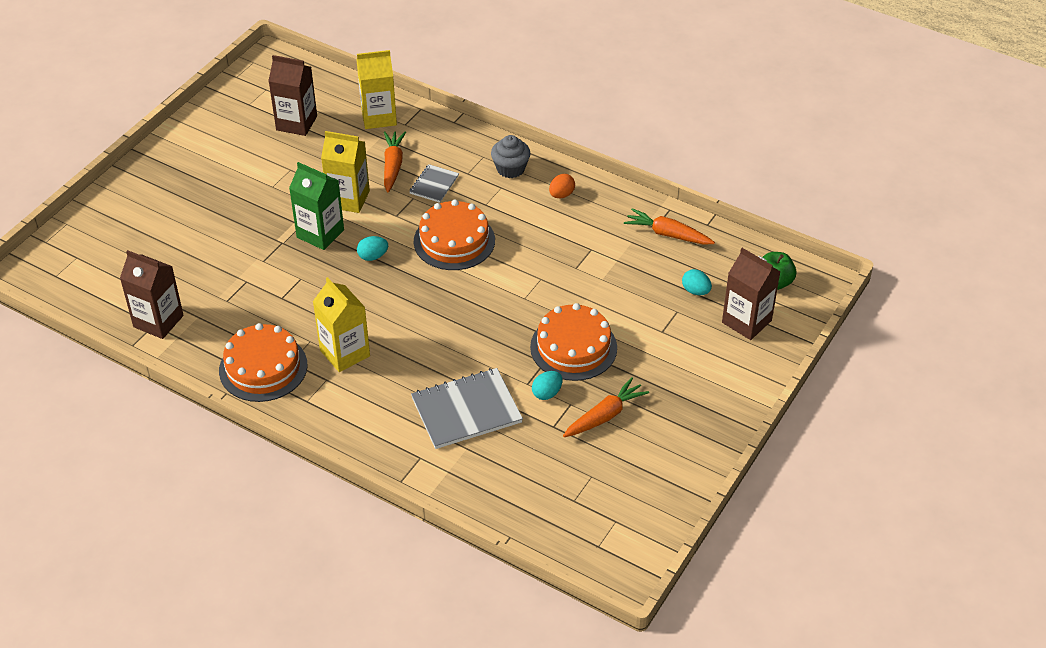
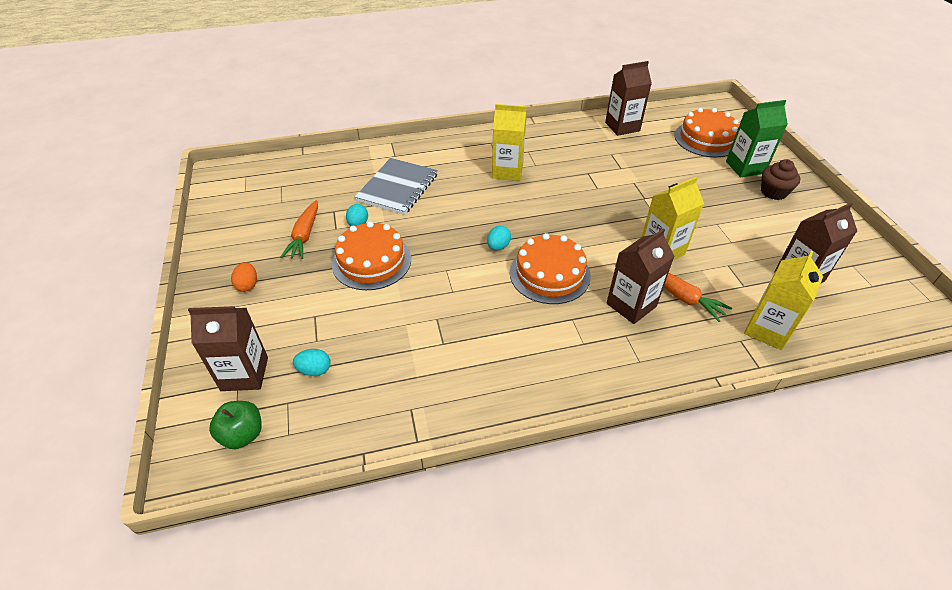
camera: 135 degrees right, 0 degrees up
(181, 174) = (773, 192): none -> brown cupcake
(263, 367) = (536, 141): orange cake -> orange cake (706, 139)
(320, 234) = (635, 217): green carton -> green carton (745, 167)
(373, 256) = (581, 227): turquoise egg -> turquoise egg (498, 246)
(434, 184) = (631, 305): grey notebook -> brown carton
(510, 169) = (602, 367): grey cupcake -> none
(561, 195) = (528, 376): orange egg -> orange egg (247, 285)
(667, 234) = (392, 410): orange carrot -> none

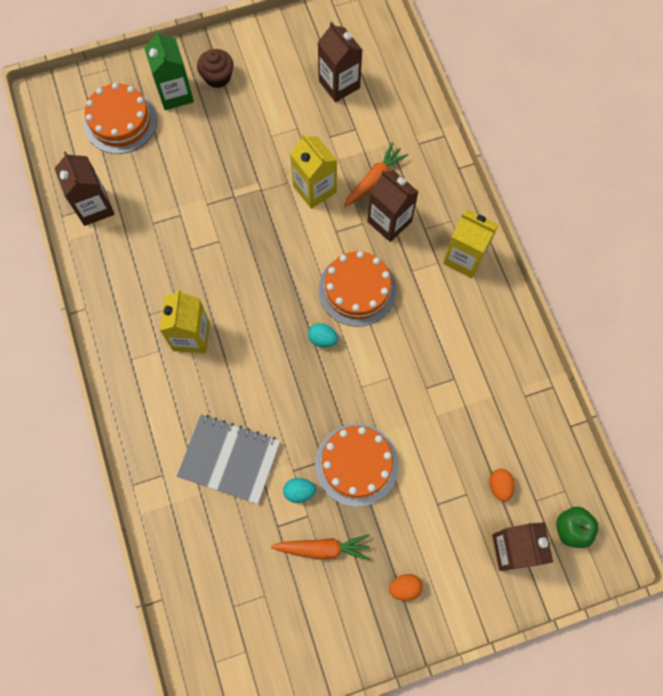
camera: 95 degrees left, 25 degrees up
(315, 370) = (499, 486): turquoise egg -> orange egg
(767, 330) = (405, 122): yellow carton -> yellow carton (464, 258)

